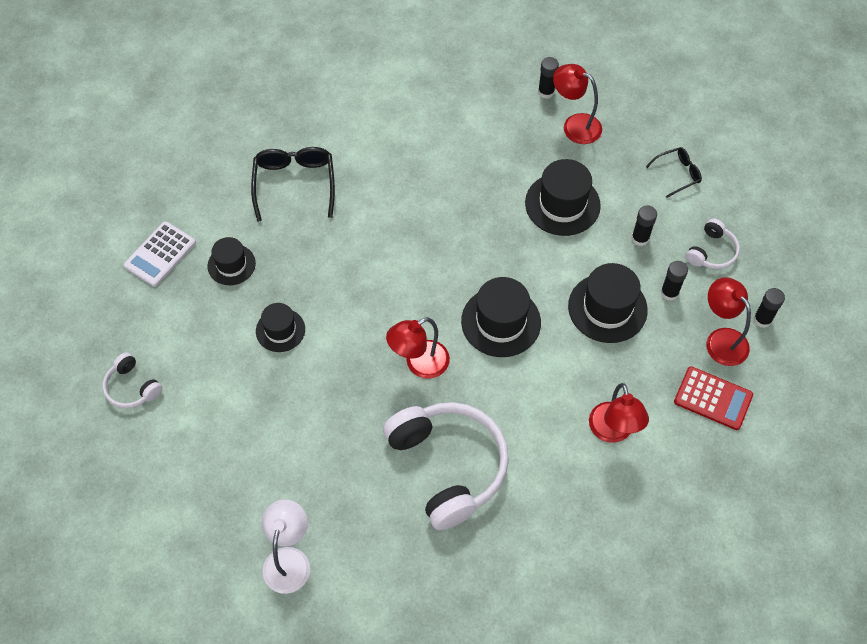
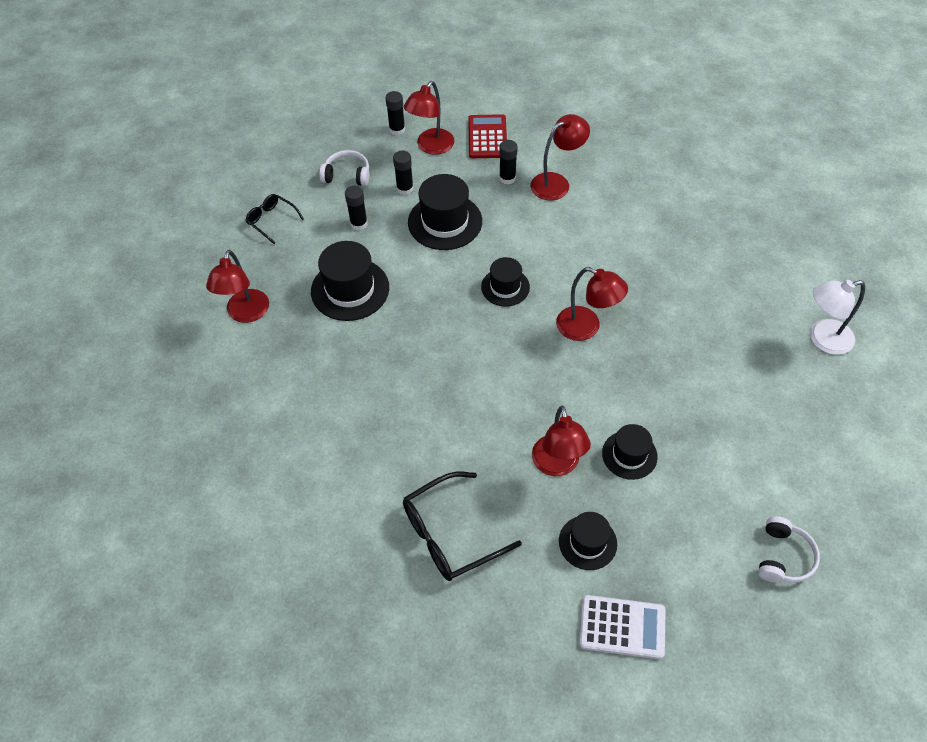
camera: 115 degrees left, 5 degrees down
(304, 276) = (557, 465): none -> red lamp
(448, 466) = (662, 270): white headphones -> none
(501, 322) = (505, 287): black hat -> black hat, size x0.62
(546, 92) = (210, 353): black glue stick -> black glue stick (507, 178)

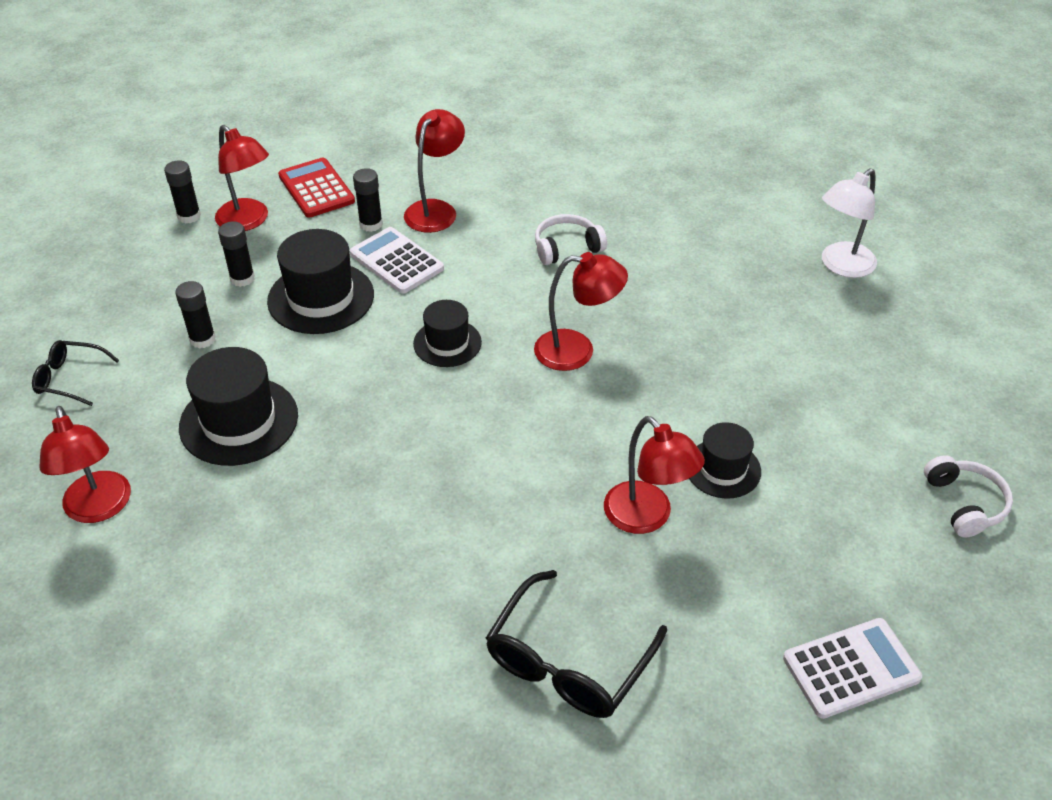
camera: 30 degrees left, 10 degrees down
(347, 175) = (150, 289): white headphones -> white headphones (567, 248)
(431, 147) = (248, 221): red lamp -> red lamp turned 45 degrees counterclockwise
(508, 213) = (396, 261): none -> white calculator
(587, 542) = (743, 590): black hat -> none

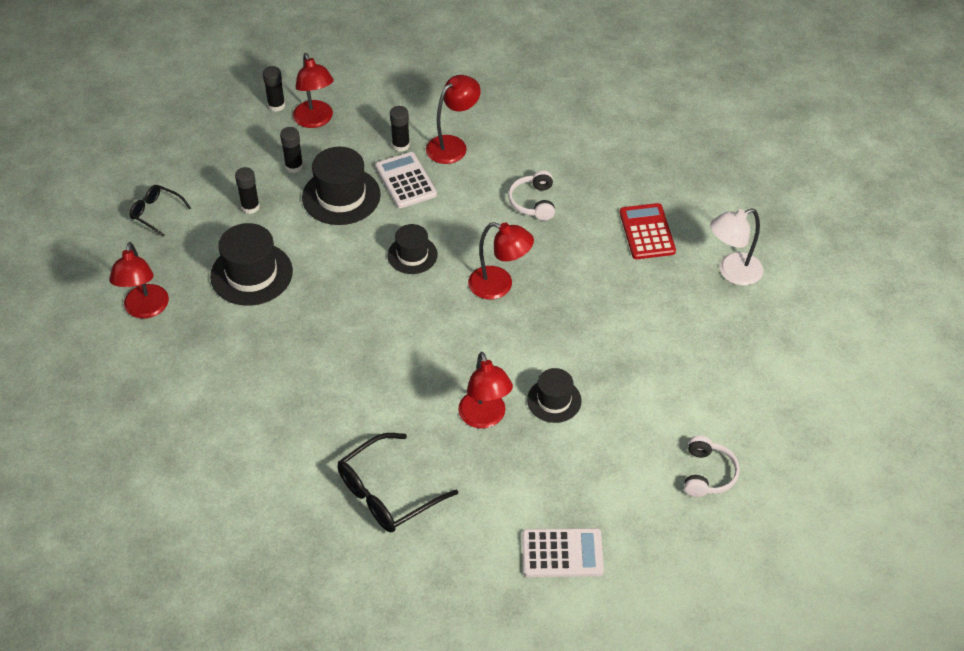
camera: 20 degrees right, 5 degrees up
(316, 189) = (374, 105): red calculator -> red calculator (647, 232)
(567, 248) = (533, 202): white headphones -> white headphones turned 90 degrees counterclockwise

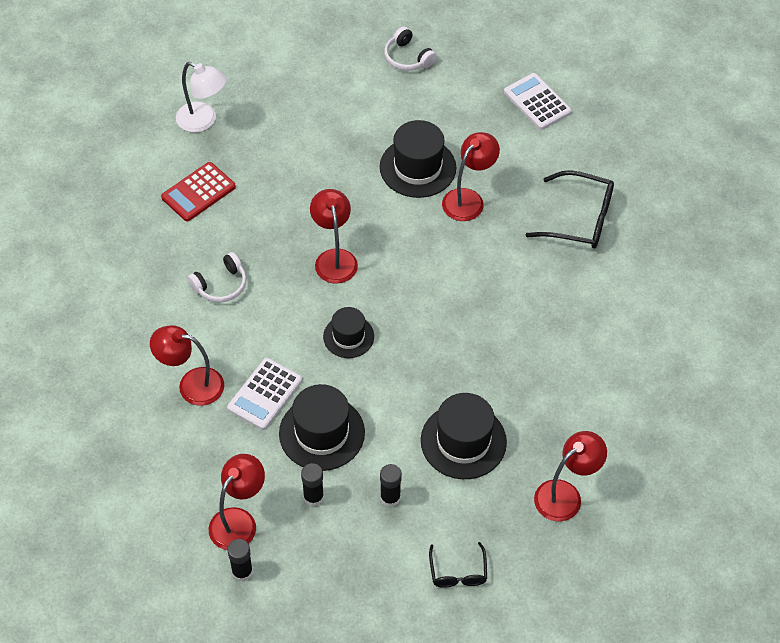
camera: 125 degrees left, 5 degrees up
(401, 145) = (221, 426): black glue stick -> none
(554, 400) = (417, 167): black hat -> black hat, size x1.62
(708, 474) = (407, 57): white headphones -> white headphones turned 105 degrees counterclockwise

